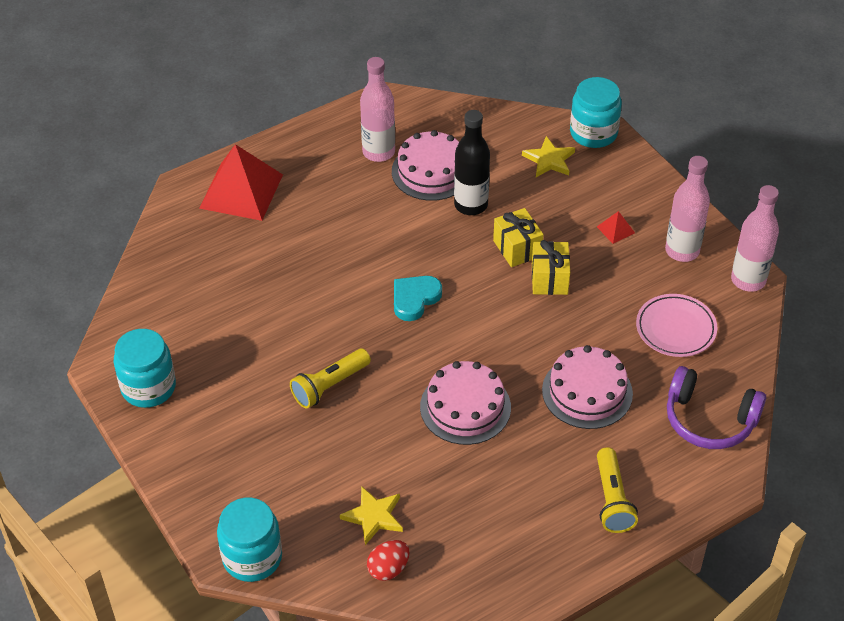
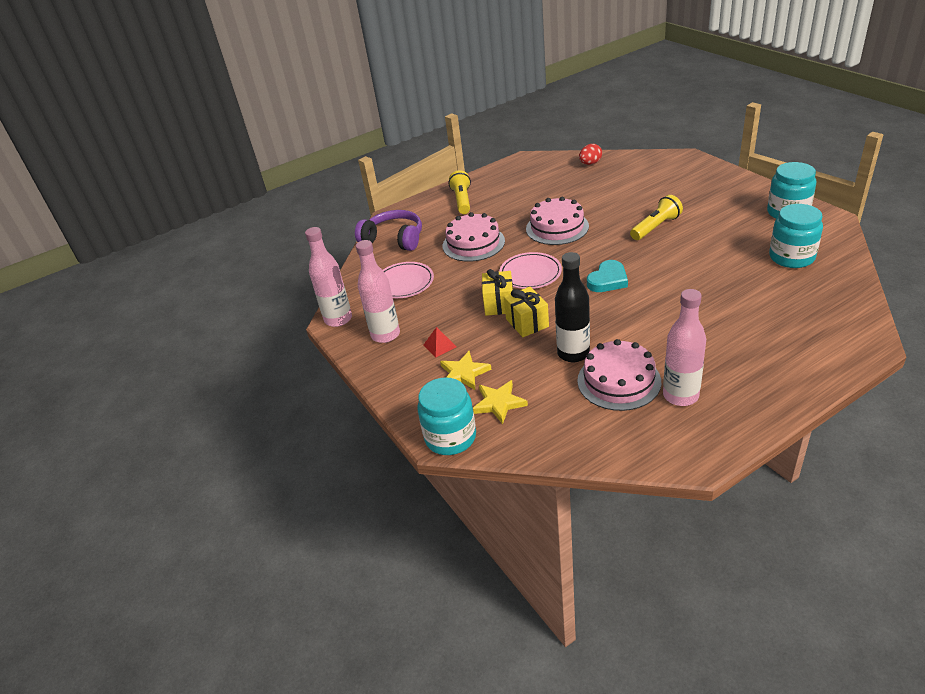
camera: 175 degrees left, 10 degrees down
(241, 191) = (806, 344): red pyramid -> none
(252, 557) = (670, 158): turquoise jar -> turquoise jar (791, 257)
(374, 516) = (604, 179): yellow star -> yellow star (464, 373)
(509, 322) = (530, 274): none -> pink plate

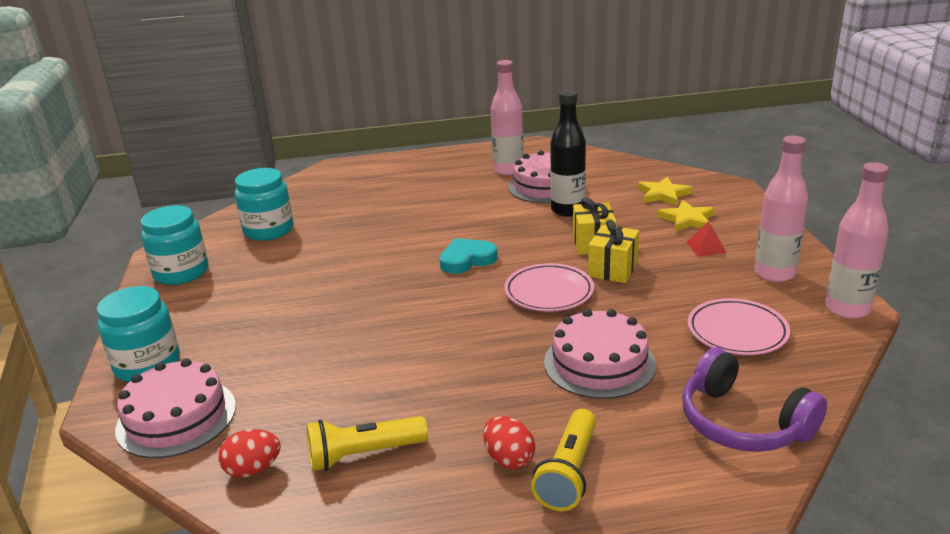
camera: 160 degrees left, 10 degrees down
(450, 437) = (718, 184): turquoise jar -> turquoise jar (147, 365)
(490, 197) = (509, 459): none -> red egg
(557, 227) = (454, 347): pink cake -> pink cake (176, 417)
(656, 227) = (335, 303): yellow flashlight -> yellow flashlight (363, 454)

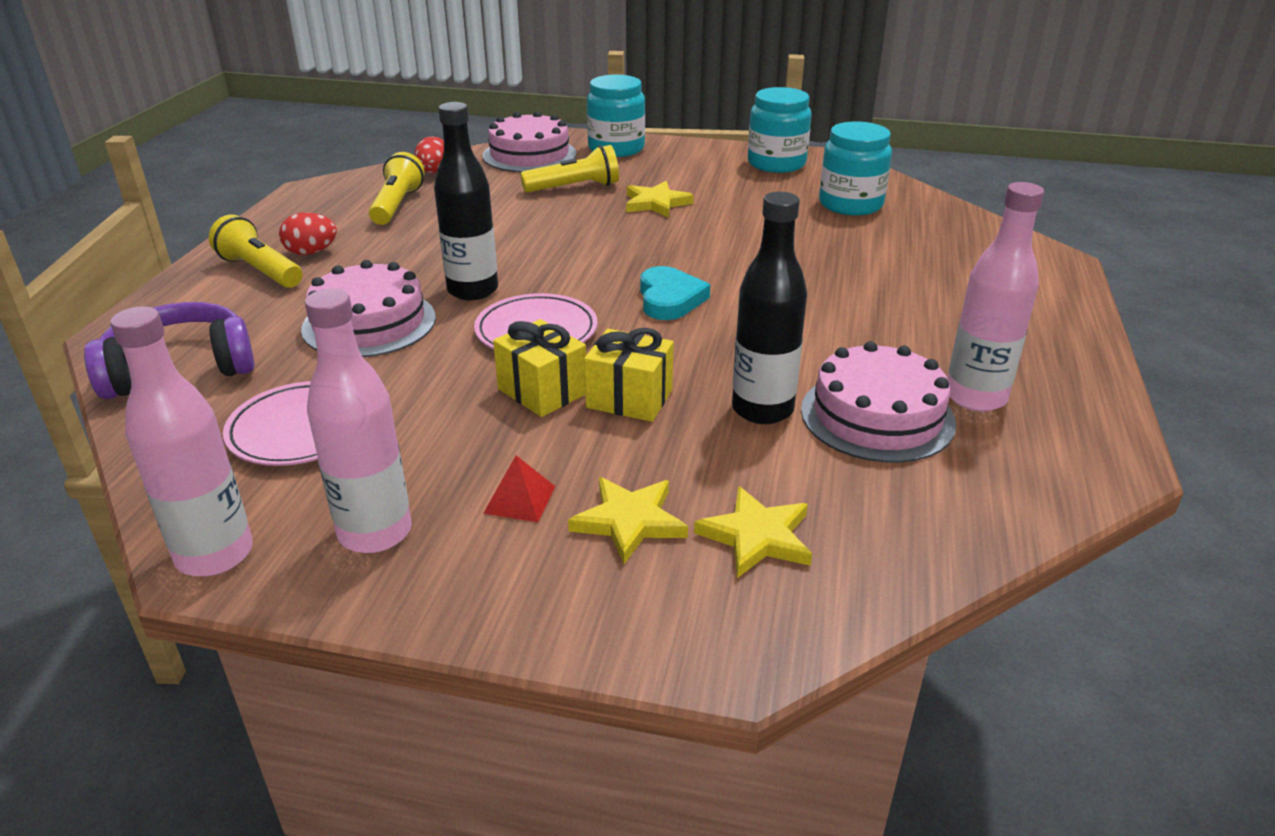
camera: 110 degrees right, 5 degrees up
(272, 356) = (574, 188): none -> yellow flashlight
(296, 305) = (656, 203): none -> yellow star
(513, 337) = (473, 290): none -> black bottle

